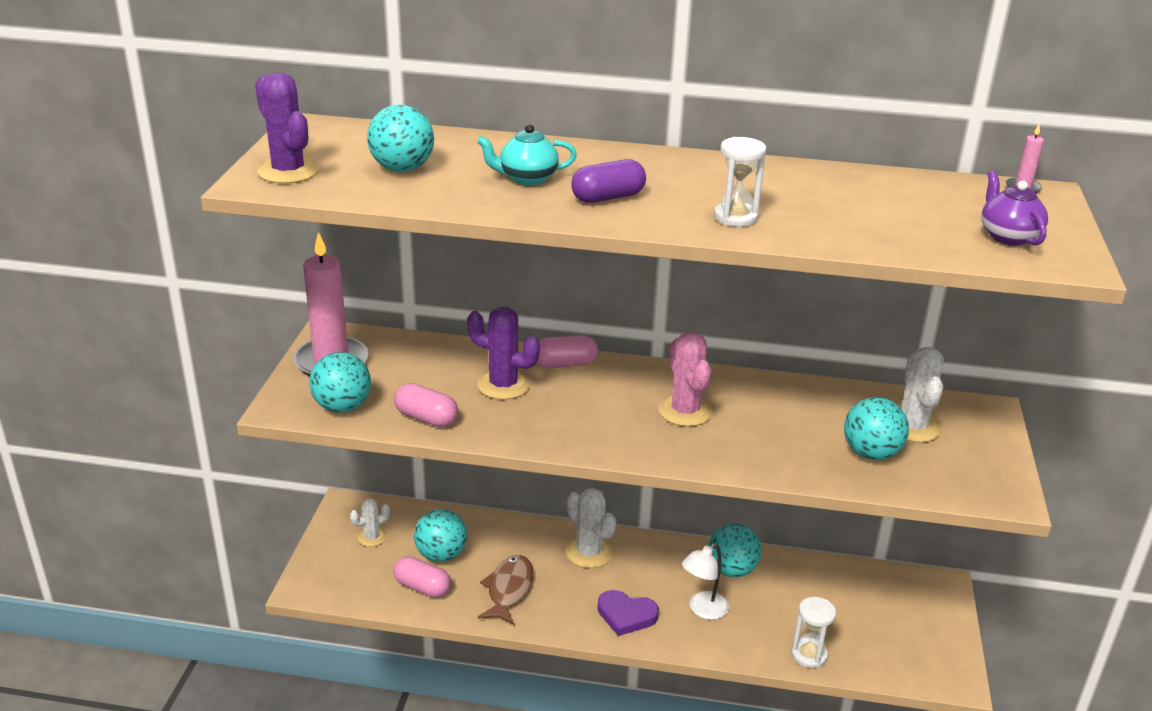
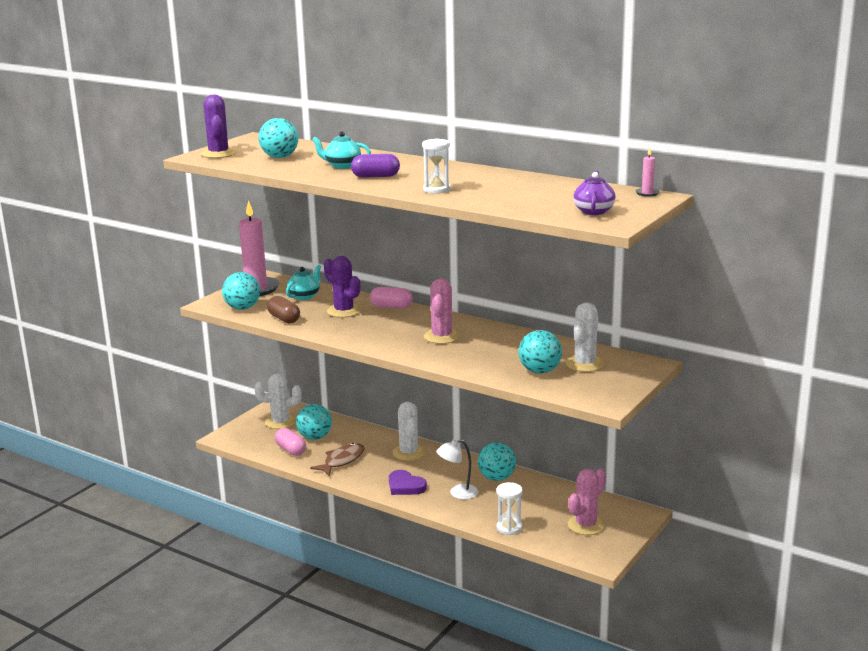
camera: 25 degrees right, 10 degrees down
(372, 537) = (280, 422): white cactus -> white cactus, size x1.63
(419, 364) = (304, 296): none -> turquoise teapot
(426, 418) = (284, 319): pink capsule -> brown capsule
(894, 623) = (586, 525): none -> pink cactus

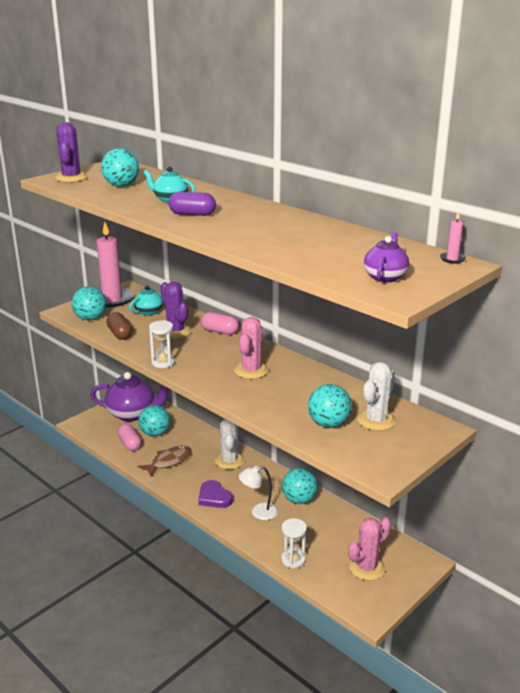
camera: 10 degrees right, 5 degrees up
(280, 422) = (132, 414): white cactus -> purple teapot
(437, 189) = (240, 235): white hourglass -> white hourglass (163, 362)

